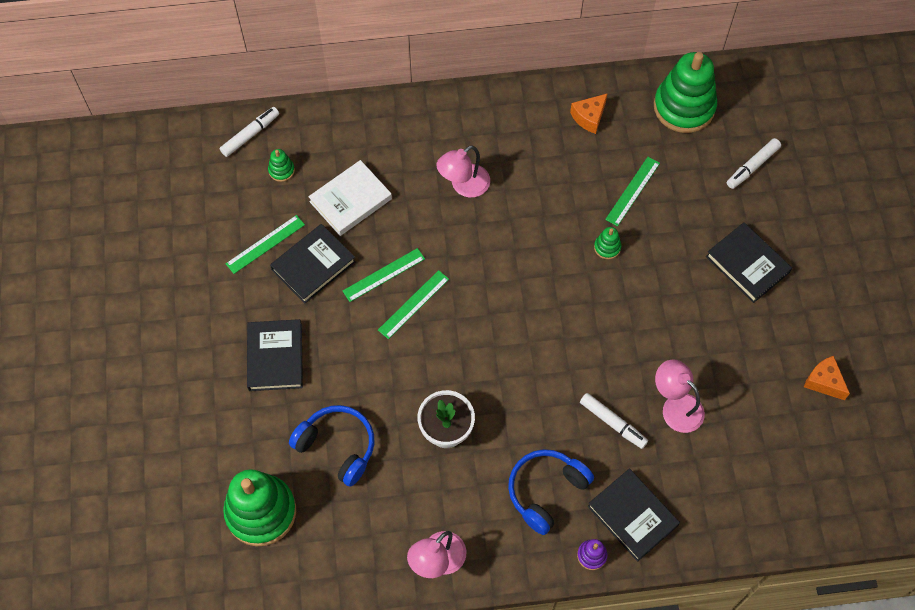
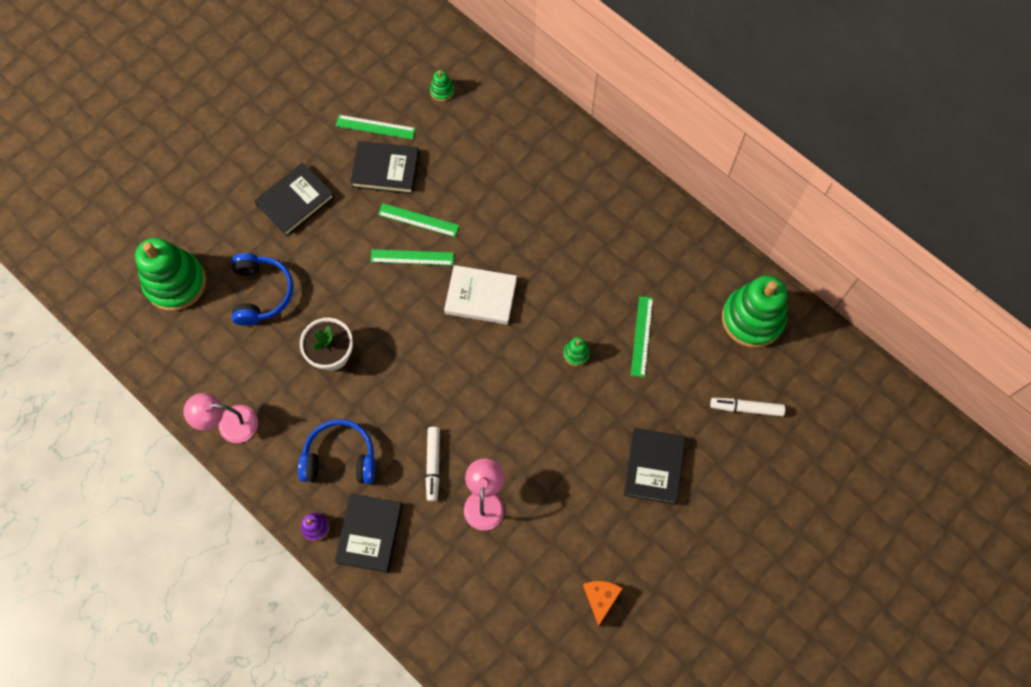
camera: 50 degrees right, 5 degrees up
(250, 134) = (452, 50): white marker -> none
(350, 200) = (458, 153): white book -> white book (480, 297)
(464, 186) = (538, 216): pink lamp -> none
(589, 117) = (677, 258): orange cheese -> none
(632, 191) = (642, 336): green ruler -> green ruler turned 75 degrees counterclockwise

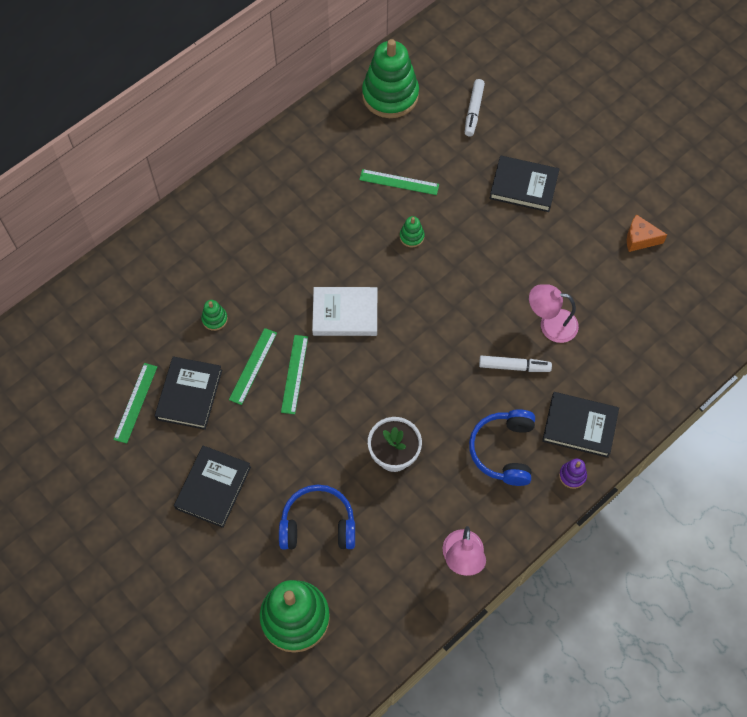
camera: 85 degrees left, 5 degrees down
(295, 201) = (213, 487): black book -> black book turned 60 degrees clockwise
(442, 91) = (104, 334): green stacking toy -> green stacking toy (214, 319)
(480, 297) = (345, 313): white book -> white book turned 75 degrees clockwise

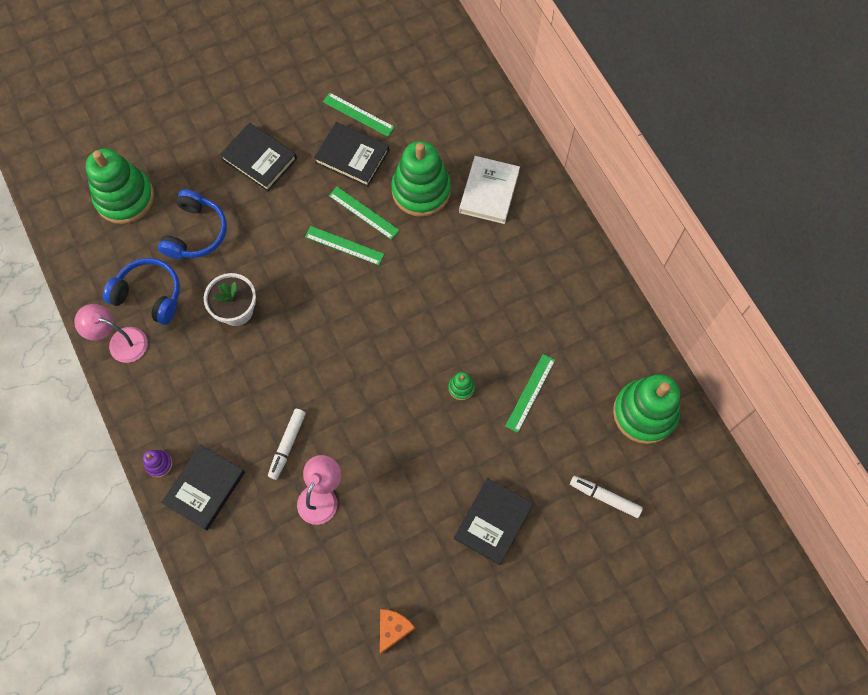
camera: 105 degrees right, 5 degrees up
(214, 319) = (421, 190): green stacking toy -> green stacking toy, size x2.41
(345, 313) = (393, 303): white book -> white book (489, 192)
(503, 450) = (206, 408): blue headphones -> blue headphones (149, 295)

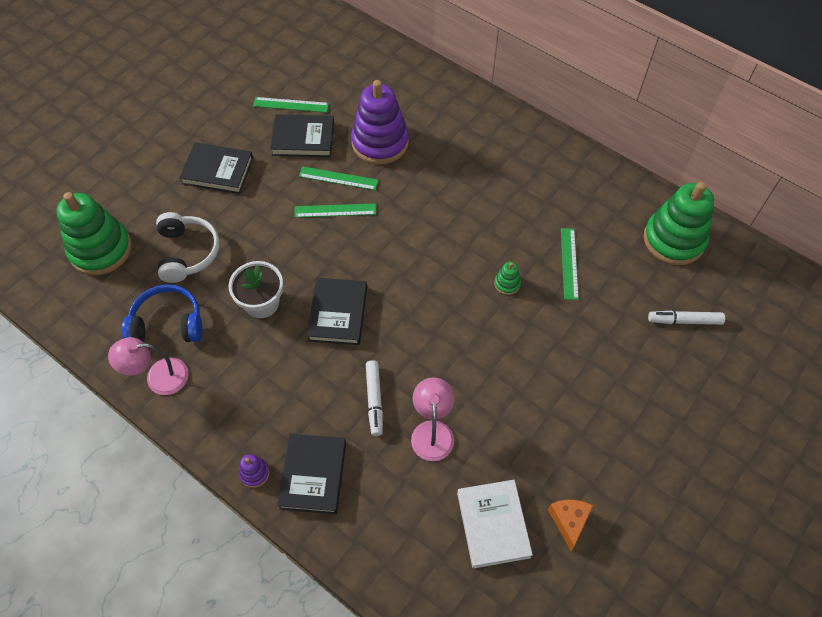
camera: 25 degrees left, 10 degrees down
(196, 233) = (188, 252): blue headphones -> white headphones
(421, 190) = (380, 142): green stacking toy -> purple stacking toy
(489, 192) = (439, 122): white book -> white book (493, 524)
(493, 522) = (602, 383): black book -> black book (338, 313)

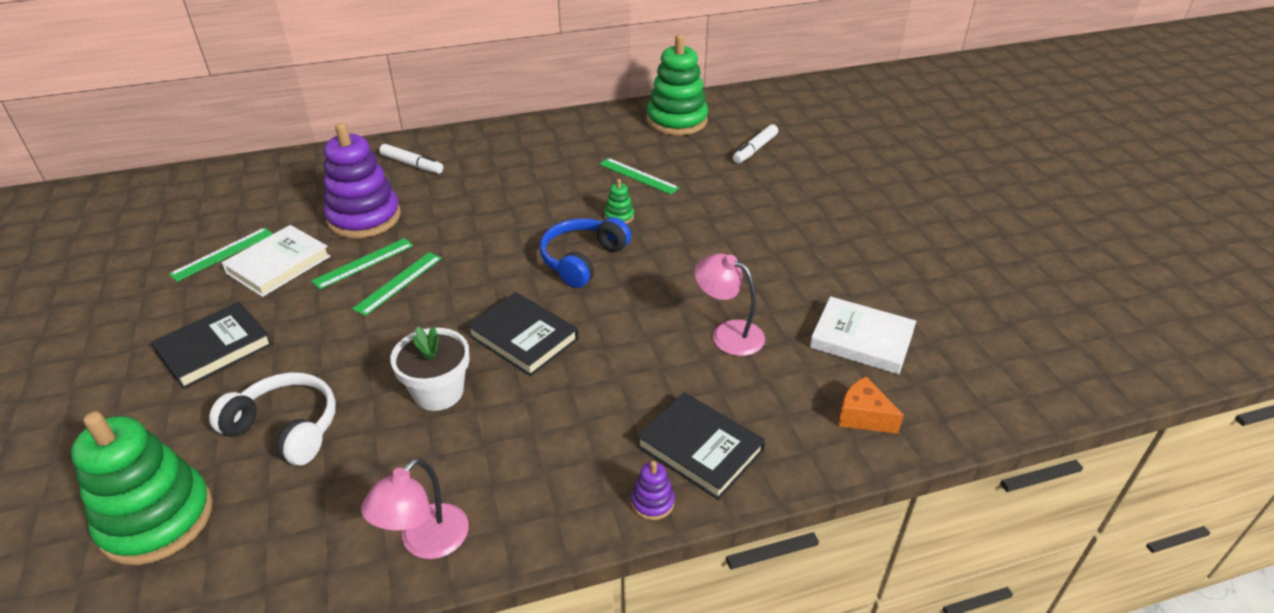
camera: 55 degrees left, 20 degrees down
(167, 323) = (359, 495): blue headphones -> blue headphones (582, 260)
(303, 138) = (278, 264): black book -> white book
(374, 400) = (654, 358): white marker -> white marker (412, 164)
(569, 521) = (892, 292): orange cheese -> orange cheese (863, 416)

